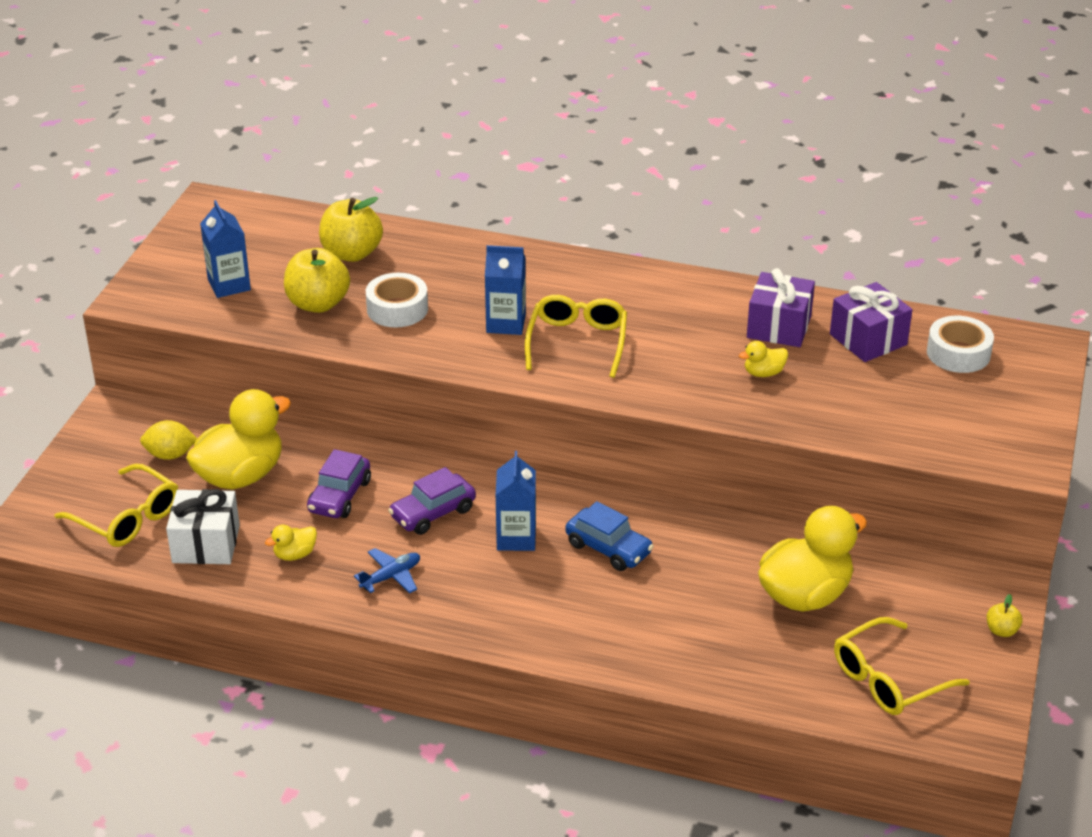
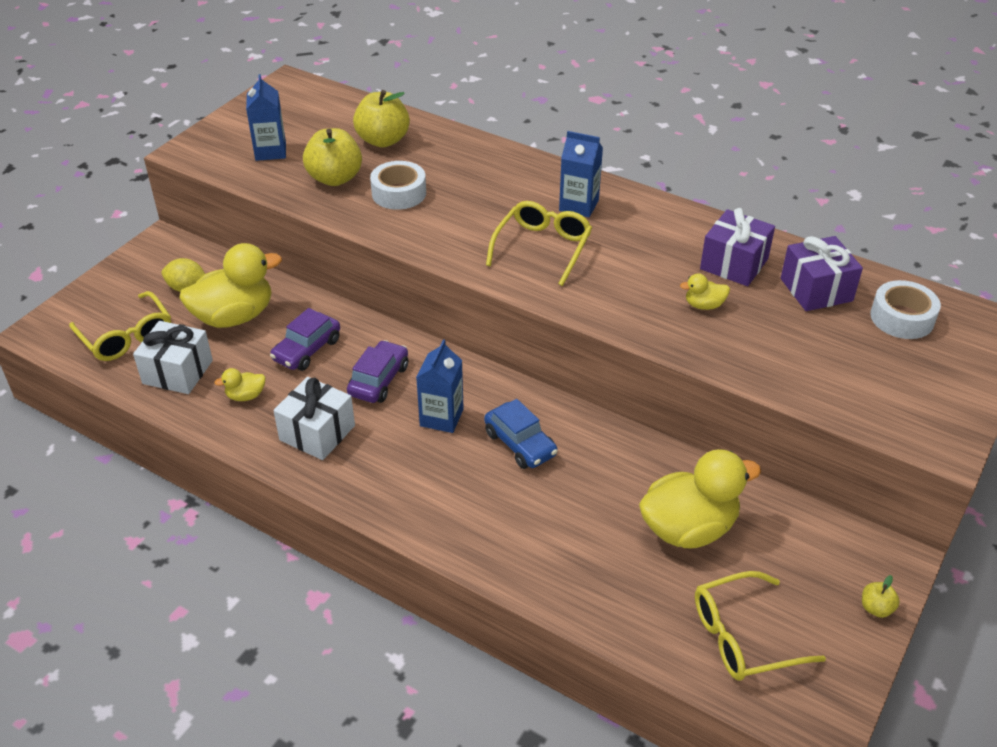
camera: 15 degrees right, 5 degrees up
(391, 577) = (317, 433): blue plane -> white gift
(433, 513) = (379, 380): purple car -> purple car turned 135 degrees clockwise
(506, 323) = (486, 221): blue carton -> blue carton (579, 205)

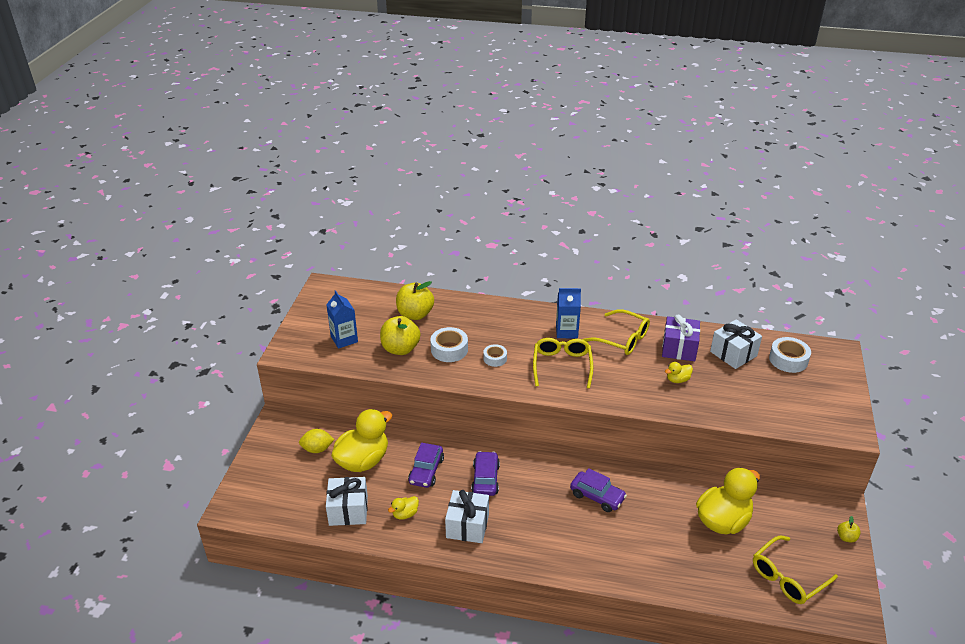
camera: 20 degrees left, 5 degrees down
(126, 336) = (296, 495): yellow glasses -> yellow glasses (622, 339)
(441, 417) = (539, 493): blue carton -> none
(454, 218) = (495, 358): none -> white tape
(520, 444) = (597, 496): blue car -> purple car
(816, 290) = (733, 354): purple gift -> white gift

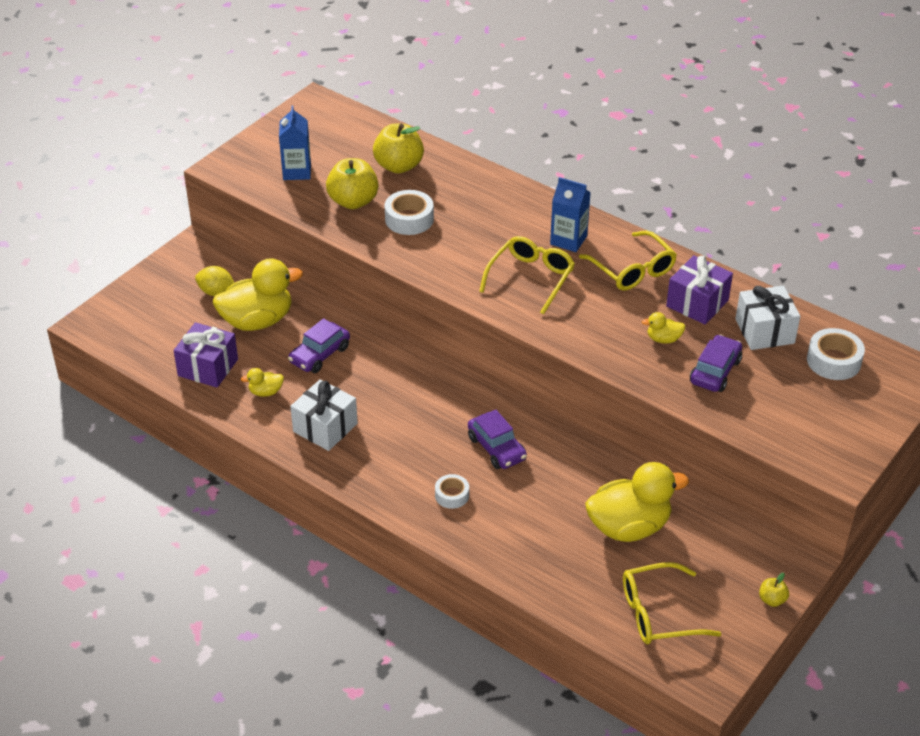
camera: 25 degrees right, 5 degrees up
(348, 510) = (208, 367): white gift -> purple gift
(485, 479) = (380, 386): purple car -> purple car (715, 371)
(495, 358) = (456, 246): white tape -> white tape (452, 495)

